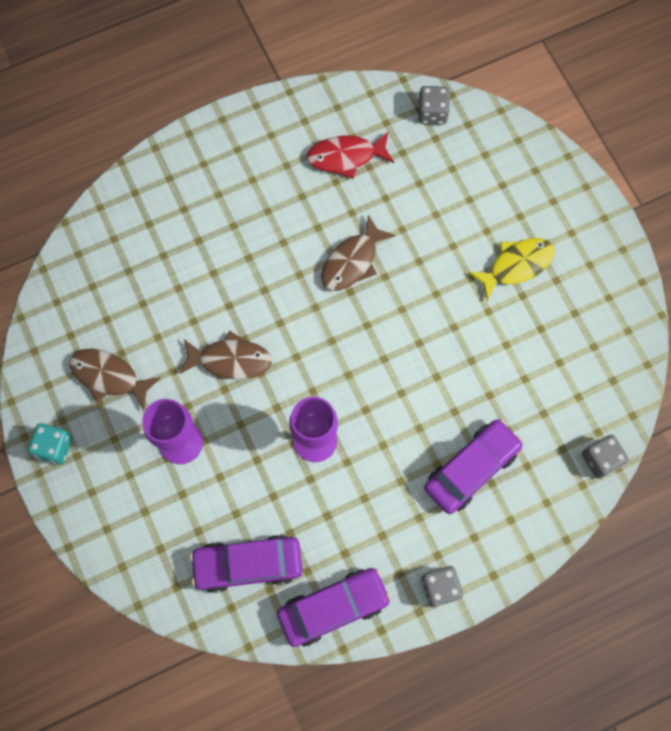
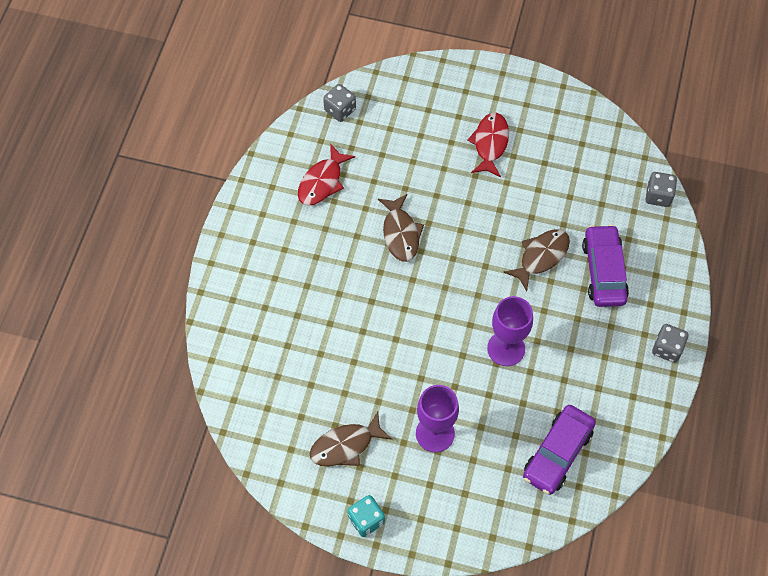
camera: 50 degrees left, 10 degrees down
(230, 360) = (403, 359): brown fish -> brown fish (541, 257)
(333, 607) = (630, 422): purple car -> none
(516, 265) = (490, 144): yellow fish -> red fish

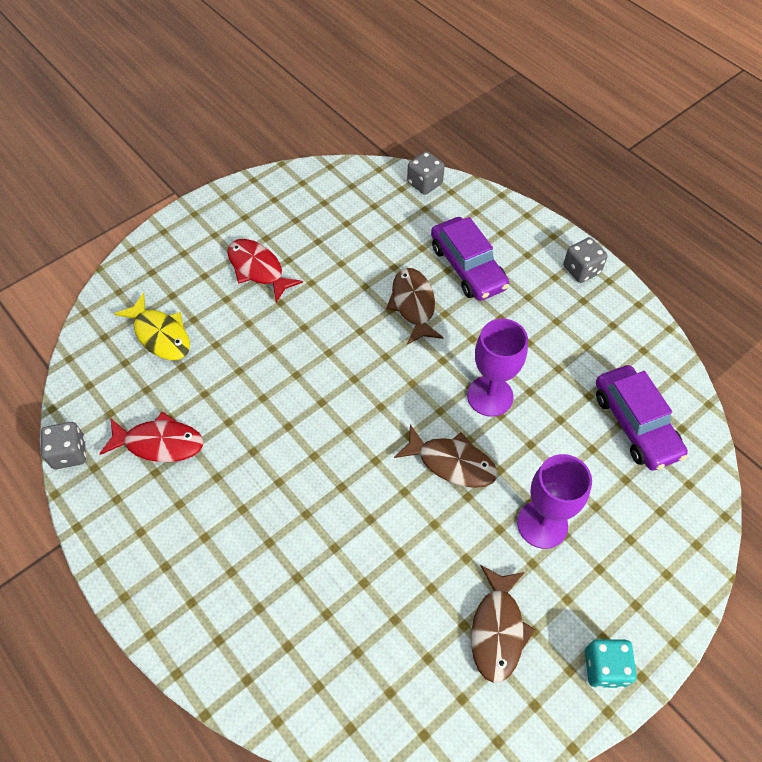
camera: 55 degrees left, 5 degrees down
(322, 182) = (159, 443): red fish -> red fish turned 60 degrees counterclockwise
(340, 110) = (93, 371): grey dice -> grey dice (69, 453)
(394, 126) = (160, 335): none -> yellow fish
(400, 233) = (286, 407): brown fish -> brown fish (451, 462)
(603, 271) = (467, 267): purple car -> purple car turned 150 degrees counterclockwise

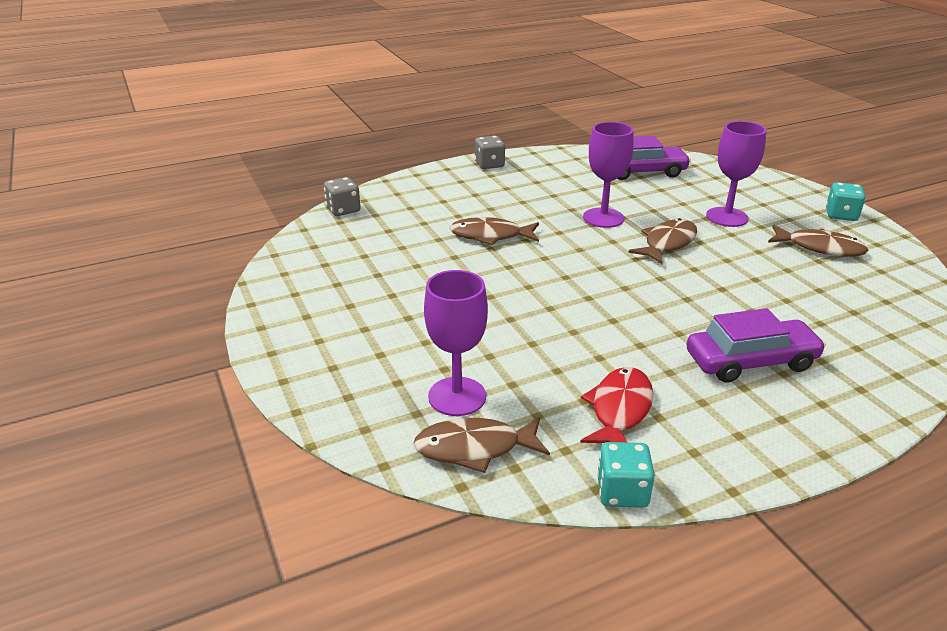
camera: 75 degrees left, 25 degrees down
(69, 453) = (622, 492): grey dice -> turquoise dice
(105, 358) = (475, 448): none -> brown fish
(160, 335) = (457, 396): yellow fish -> purple goblet
(258, 269) = (394, 315): red fish -> none
(467, 267) = (460, 206): purple car -> purple car (750, 361)

